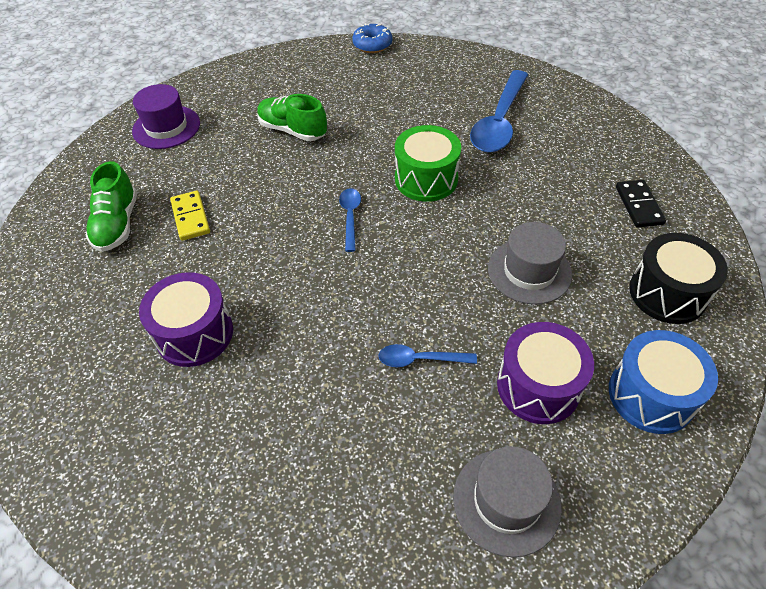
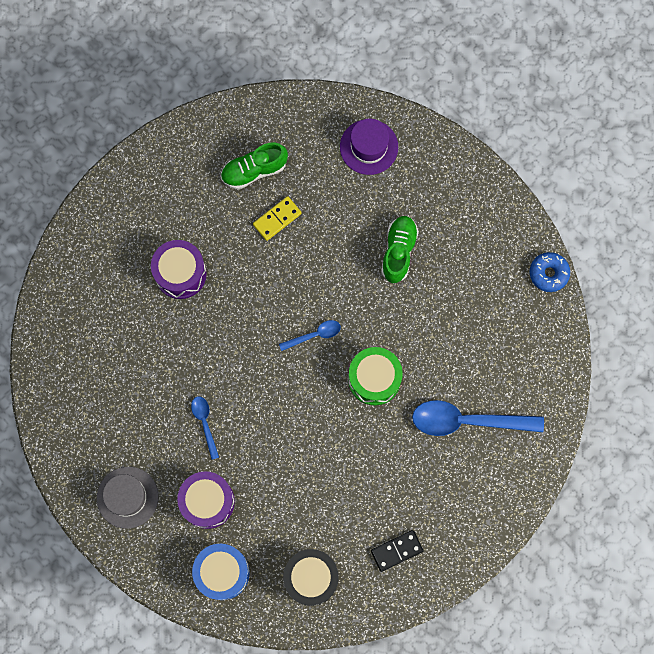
camera: 70 degrees right, 25 degrees up
(529, 271) = (301, 478): grey hat -> none

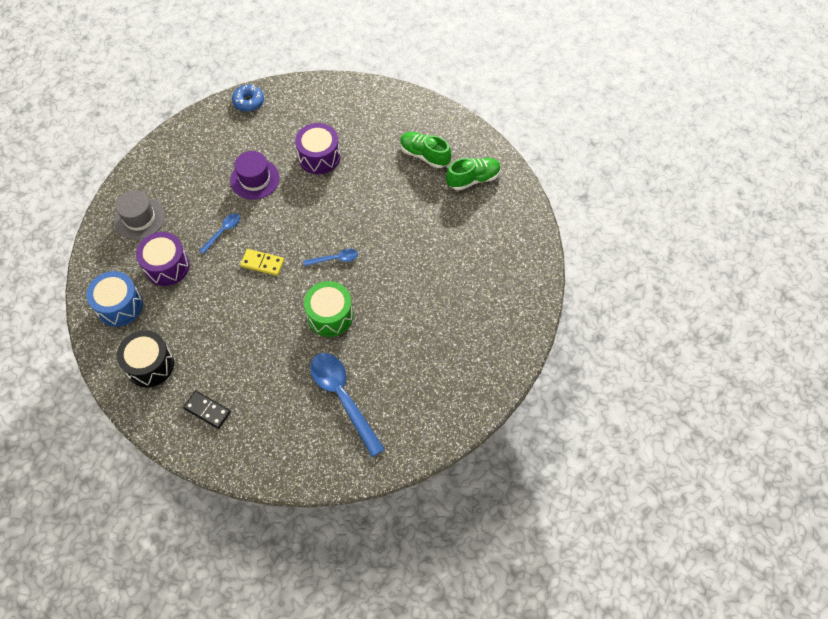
camera: 55 degrees right, 15 degrees down
(277, 219) = (401, 188): yellow domino -> yellow domino (262, 263)
(314, 335) = (335, 259): blue spoon -> blue spoon turned 45 degrees counterclockwise
(369, 147) = (498, 210): purple hat -> purple hat (255, 179)
(398, 251) = (437, 274): green shoe -> green shoe (473, 179)
(548, 273) = (501, 384): blue donut -> blue donut (249, 101)

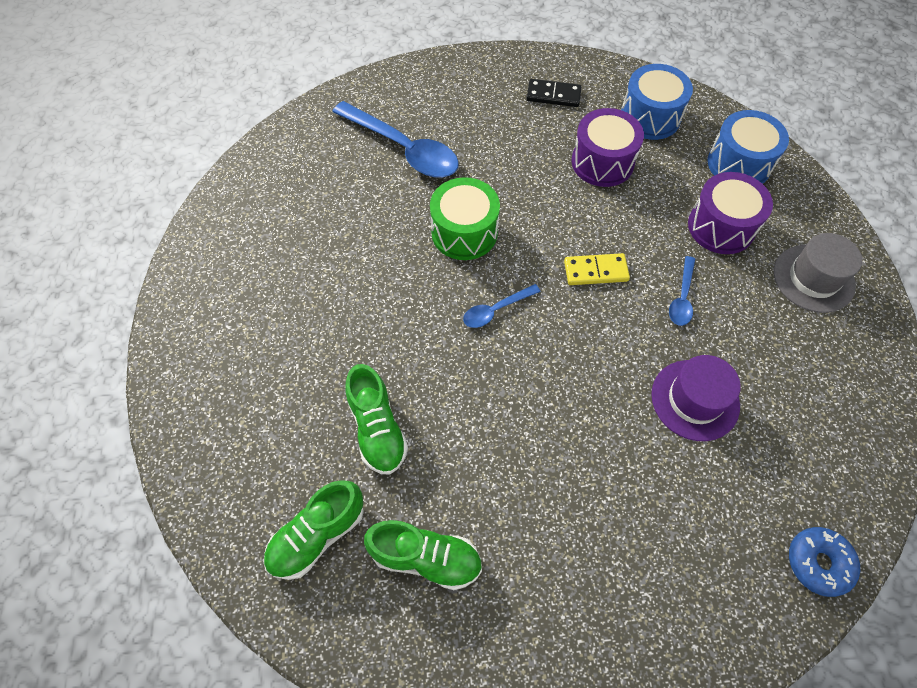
camera: 160 degrees right, 0 degrees up
(150, 365) = (650, 117): black drum -> blue drum
(319, 157) = (615, 482): purple drum -> purple drum (602, 162)
(428, 216) = (377, 429): none -> green shoe

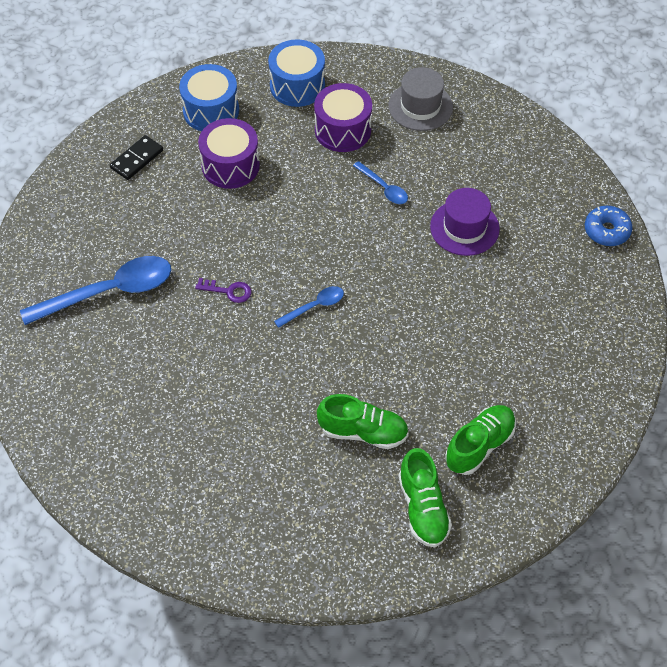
camera: 60 degrees left, 5 degrees down
(464, 232) = (228, 291): green drum -> purple key
(495, 310) = (314, 306): blue spoon -> blue spoon turned 120 degrees counterclockwise
(595, 271) = (325, 226): yellow domino -> none

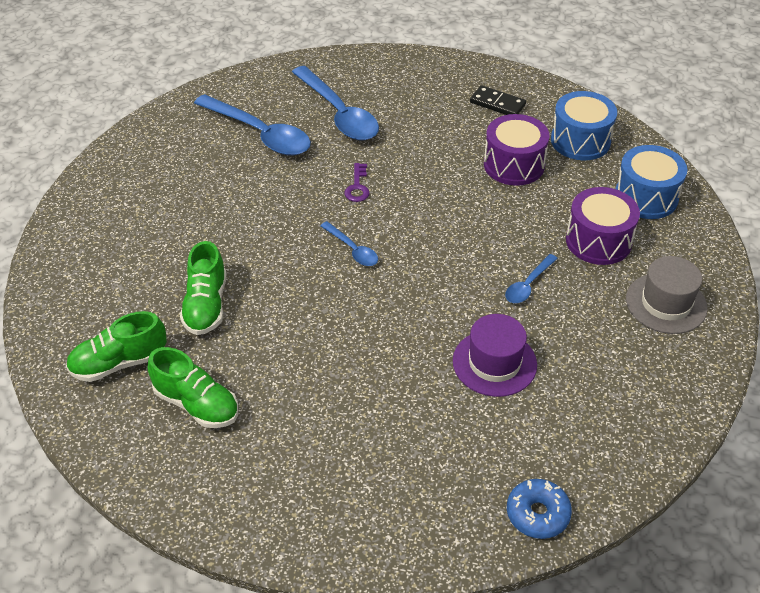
camera: 80 degrees right, 10 degrees down
(121, 366) = (260, 134): none -> blue spoon

